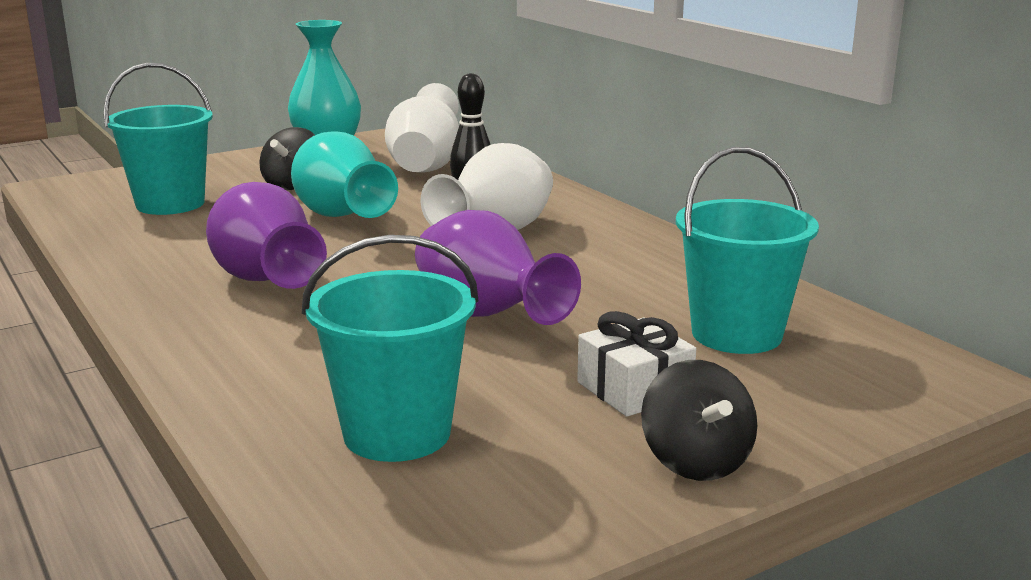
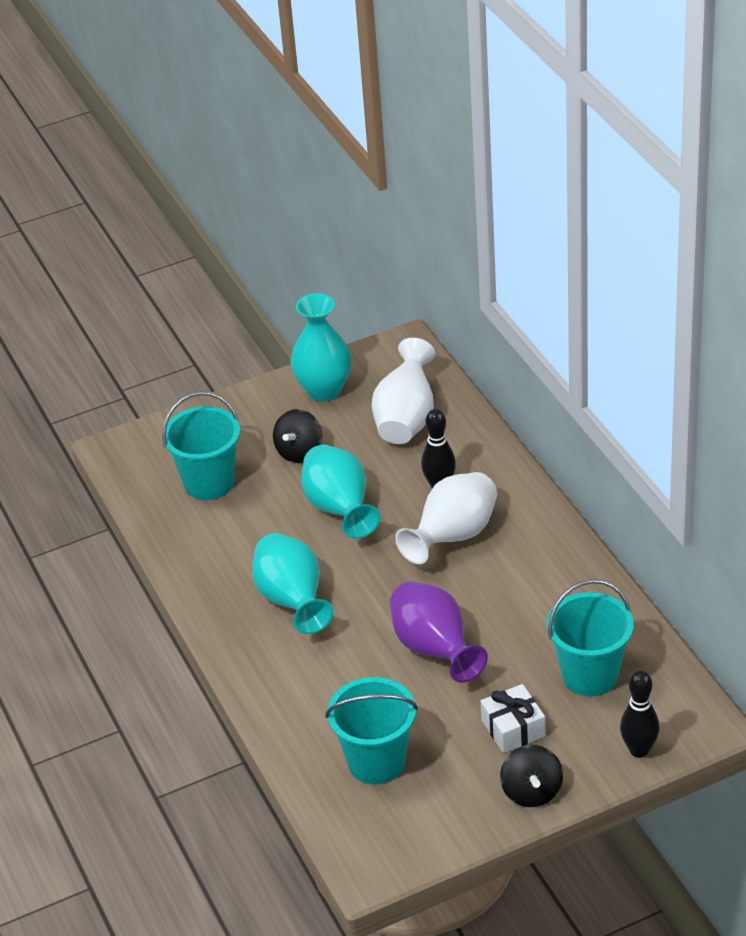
camera: 10 degrees right, 20 degrees up
(267, 282) = (293, 601): purple vase -> turquoise vase
(862, 406) = (639, 750): none -> black bowling pin

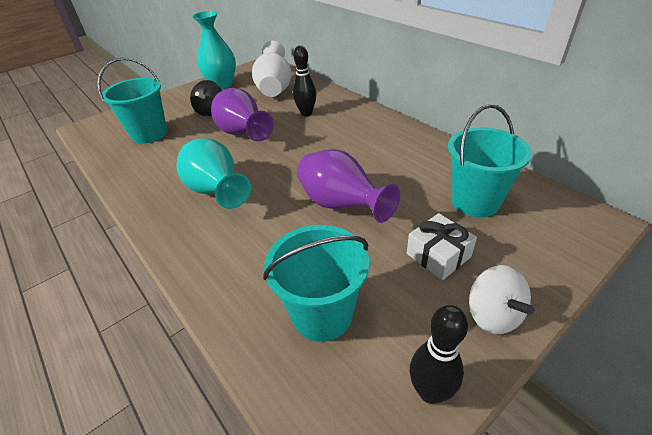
camera: 15 degrees left, 0 degrees up
(340, 510) = (243, 134): turquoise vase -> purple vase
(453, 537) = (325, 136): white vase -> none
(531, 792) = (493, 315): black spinning top -> white spinning top
(639, 750) = (561, 253): black bowling pin -> black bowling pin (430, 392)

